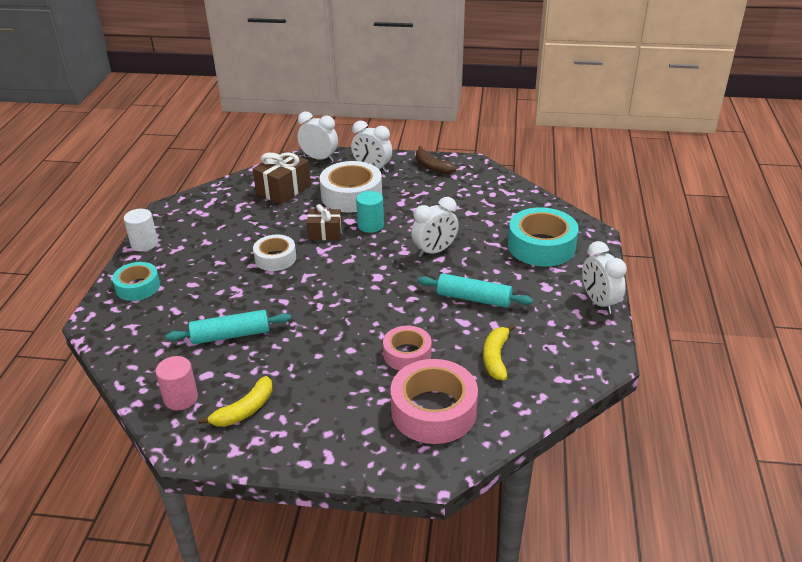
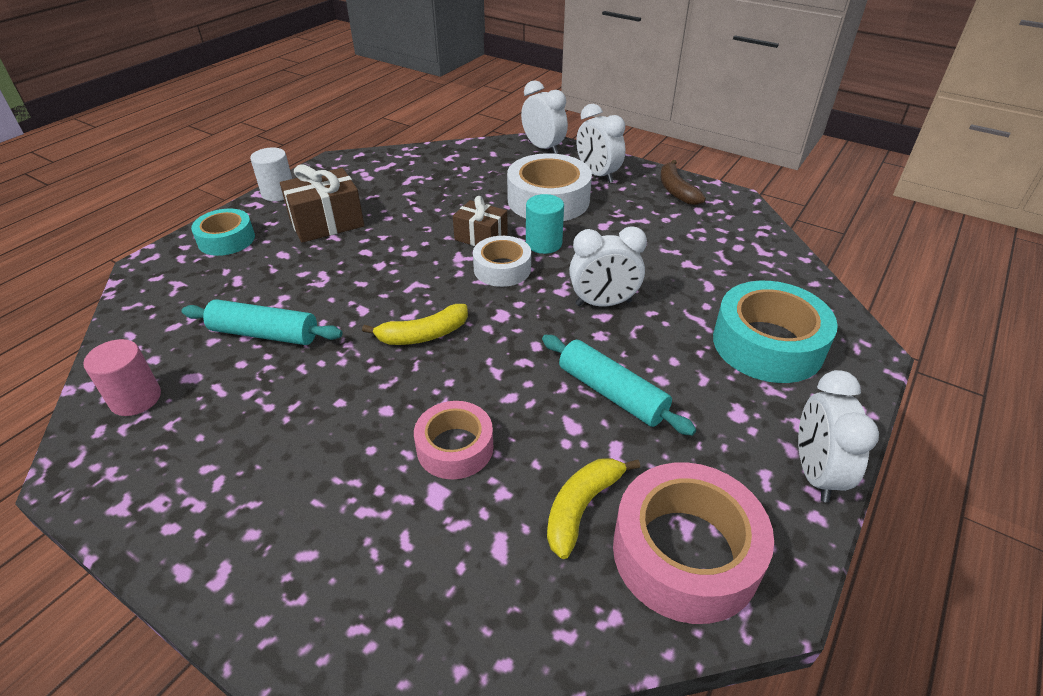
camera: 25 degrees right, 5 degrees up
(244, 410) = (186, 448): yellow banana -> yellow banana (423, 335)
(275, 258) = (398, 251): white tape -> white tape (502, 269)
(283, 189) = (475, 173): brown gift -> brown gift (326, 223)
(433, 411) = (422, 564): pink tape -> pink tape (685, 553)

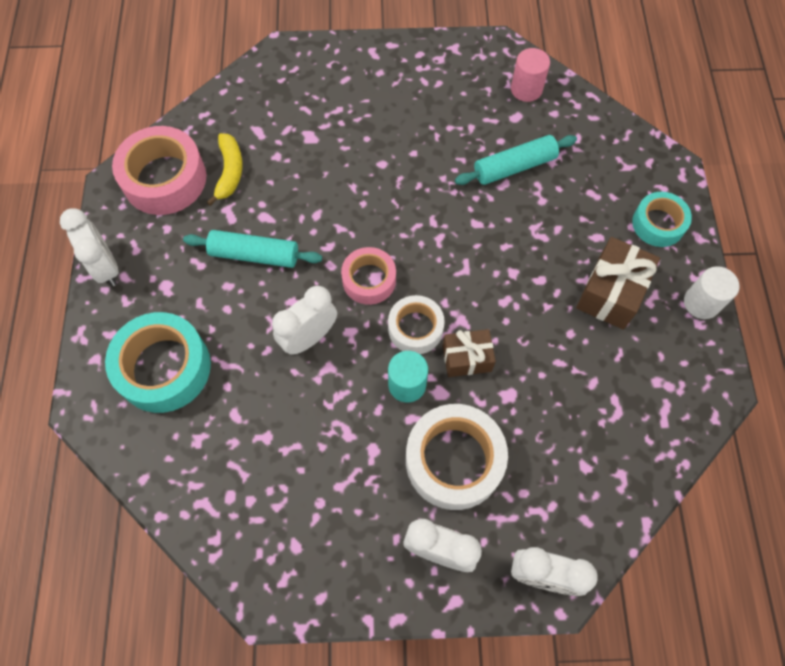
camera: 145 degrees right, 25 degrees up
(423, 335) = (413, 227): yellow banana -> none
(455, 447) = (322, 165): pink tape -> pink tape (369, 280)
(676, 190) = (336, 573): brown banana -> none

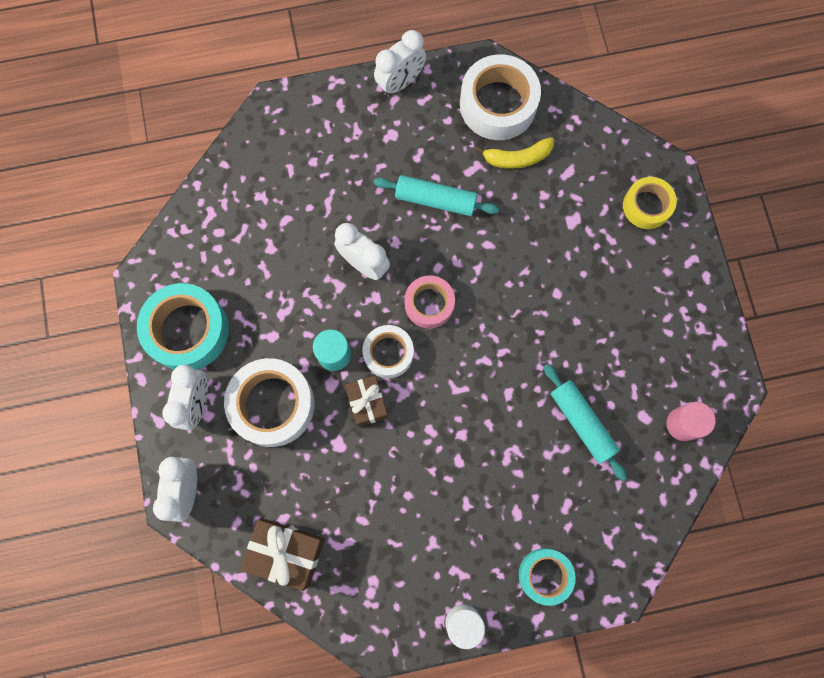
camera: 80 degrees right, 10 degrees up
(164, 179) = (498, 104): pink tape -> white tape
(164, 368) = (317, 154): turquoise tape -> turquoise tape (187, 331)
(254, 255) = (435, 200): turquoise rolling pin -> turquoise rolling pin turned 75 degrees counterclockwise
(311, 75) = (646, 206): none -> yellow tape
(611, 292) = (457, 531): brown gift -> brown gift (287, 552)

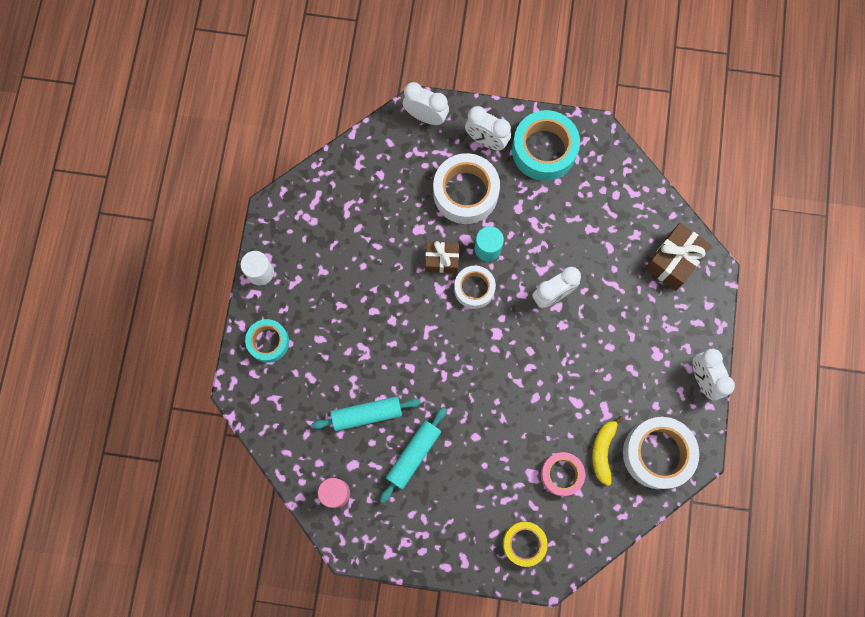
camera: 110 degrees right, 0 degrees up
(287, 552) = (356, 170): brown gift -> brown gift (673, 261)
(429, 304) = (502, 333): pink tape -> pink tape (561, 474)
(435, 200) = (587, 369): turquoise rolling pin -> turquoise rolling pin (413, 455)

